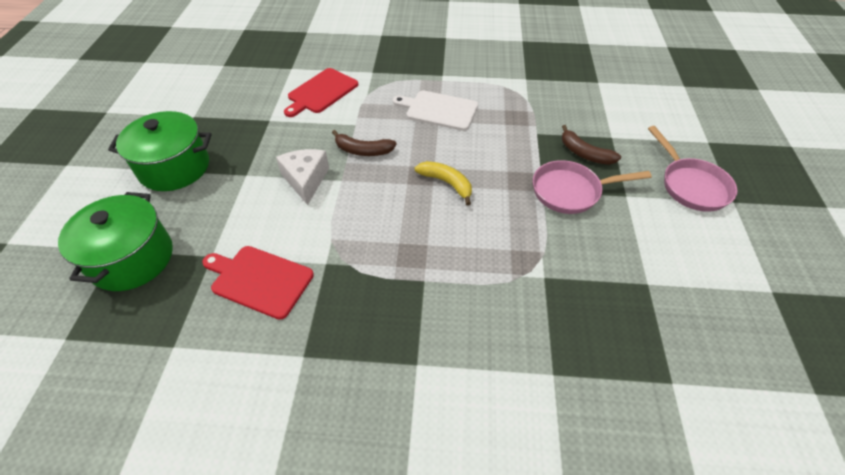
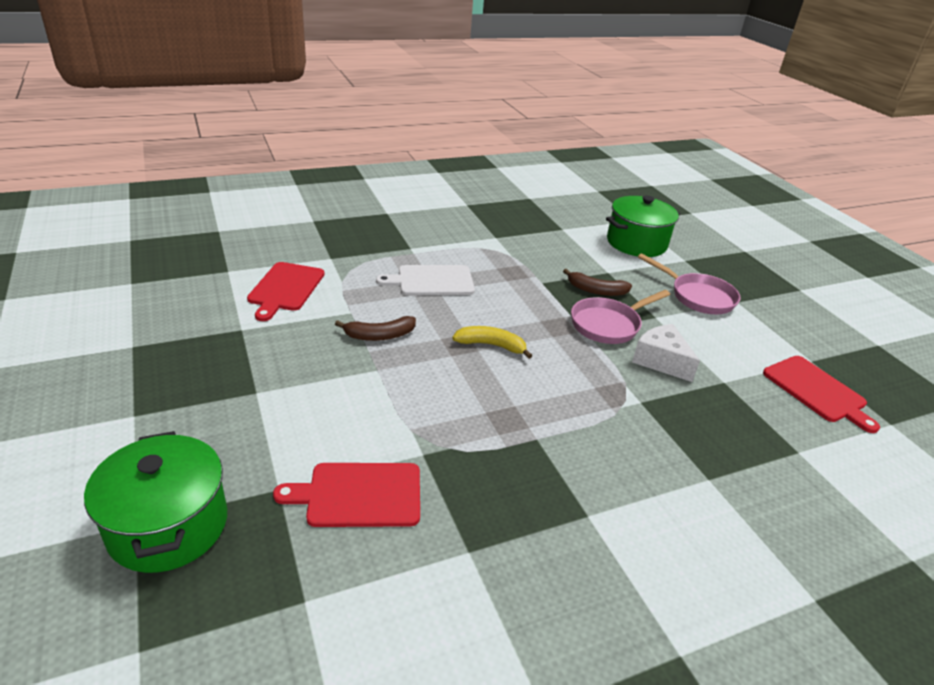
camera: 30 degrees left, 15 degrees down
(174, 167) = (150, 408): green pot -> green pot (636, 243)
(306, 180) = (336, 380): white cheese -> white cheese (661, 361)
(750, 326) = (817, 391): none -> red cutting board

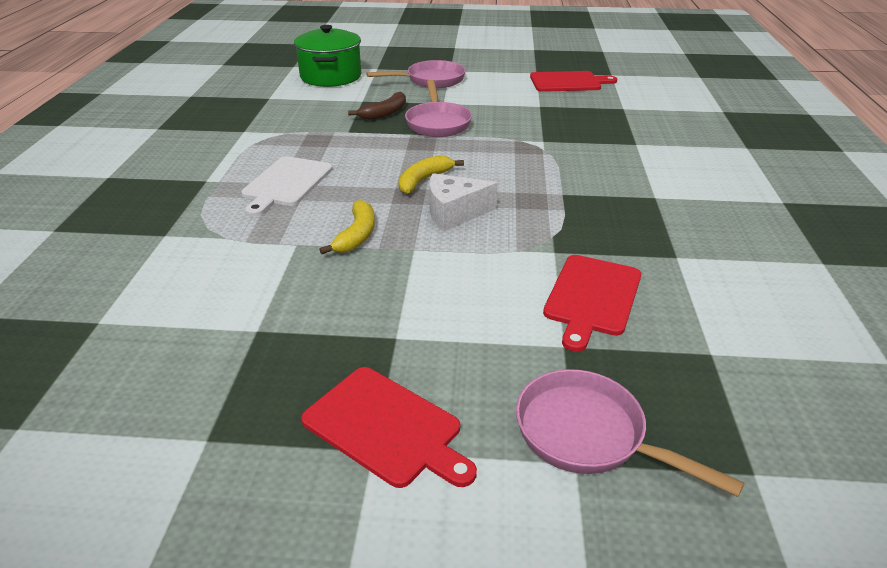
camera: 60 degrees left, 0 degrees up
(168, 525) = (588, 435): green pot -> pink pan
(285, 288) = (198, 280): red cutting board -> red cutting board (386, 427)
(379, 335) = (356, 235): brown banana -> yellow banana
(661, 361) = (500, 118): white cheese -> white cheese (454, 213)

